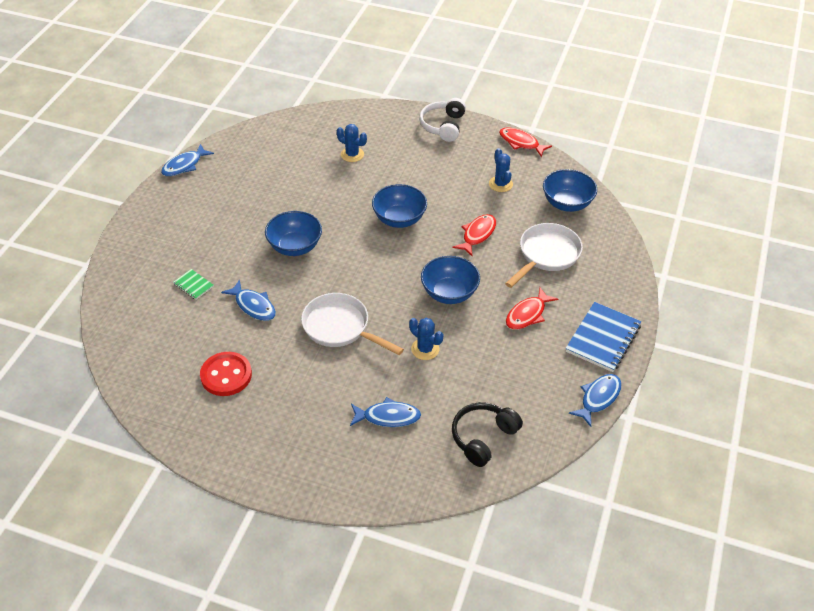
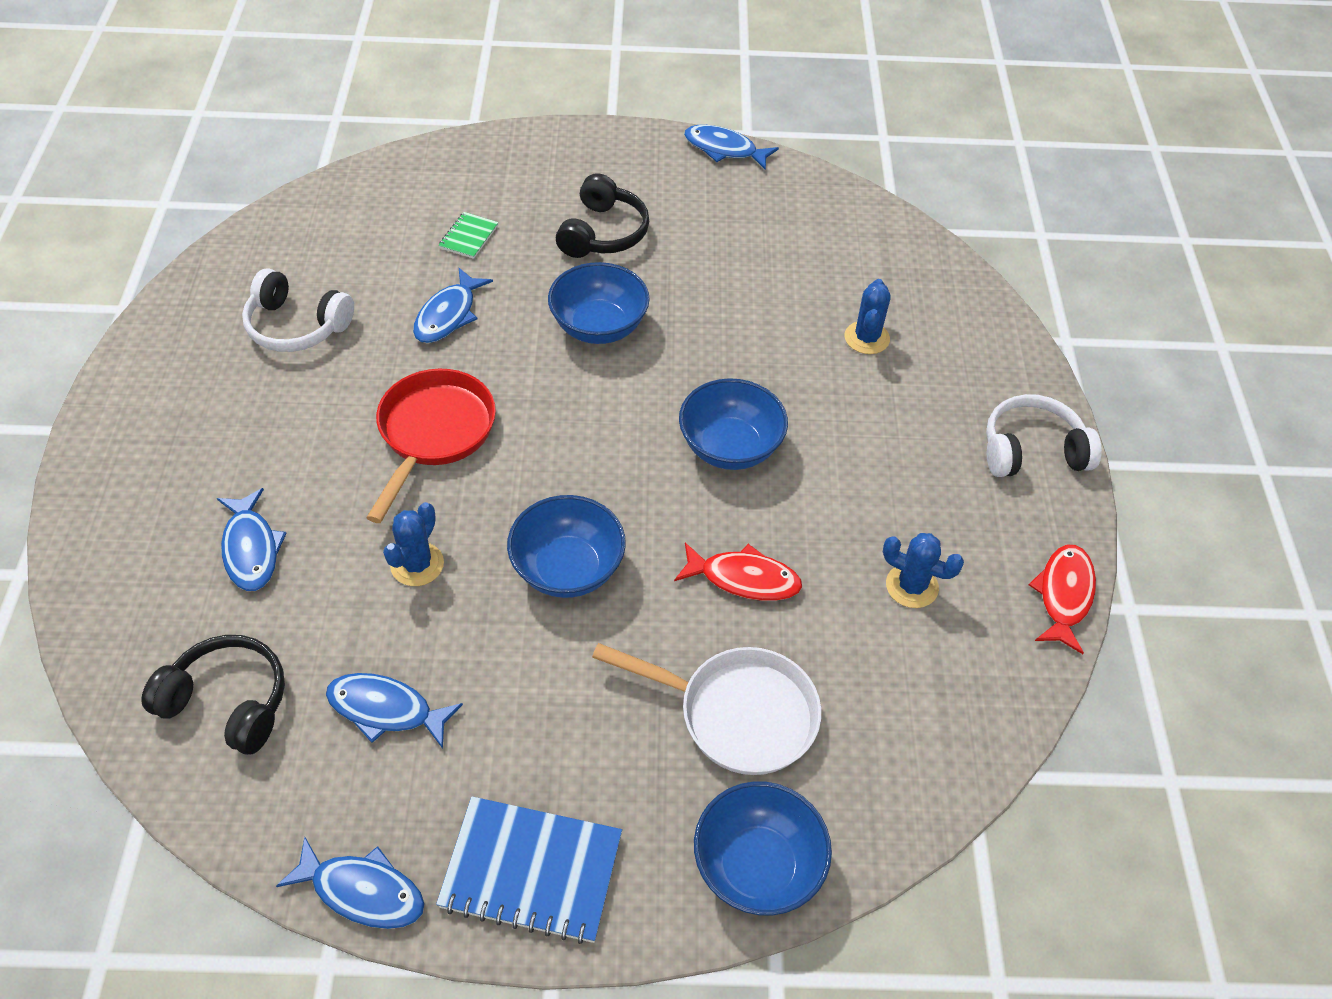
camera: 70 degrees right, 5 degrees up
(223, 229) = (603, 233): none -> black headphones
(226, 375) = (297, 326): red button -> white headphones
(340, 327) = (434, 434): white pan -> red pan
(500, 184) = (911, 586): blue cactus -> blue cactus turned 60 degrees clockwise
(507, 375) = (386, 709): none -> blue fish
(527, 314) = (555, 712): red fish -> none
(567, 203) = (916, 723): blue bowl -> blue bowl (757, 866)

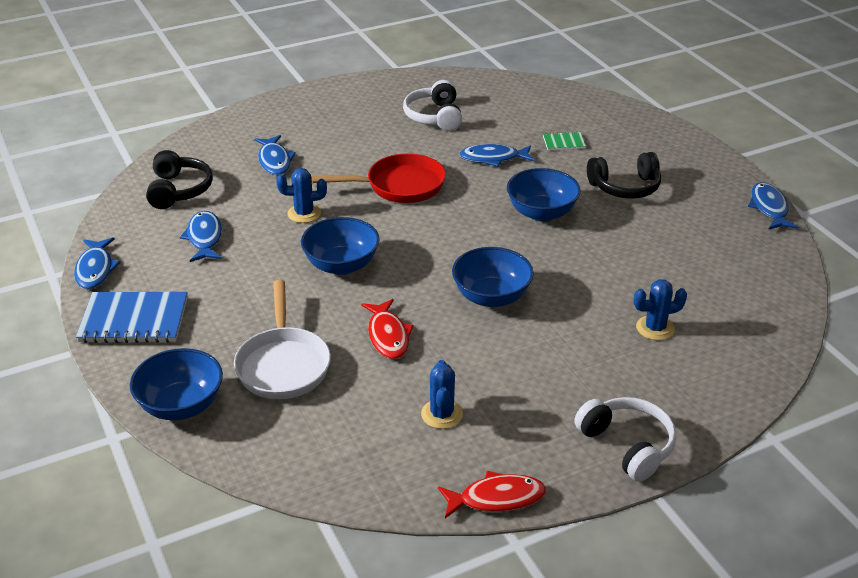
camera: 65 degrees right, 15 degrees down
(251, 549) = (274, 161): blue fish -> blue fish turned 60 degrees counterclockwise
(531, 871) = (134, 320): blue notebook -> blue notebook turned 75 degrees counterclockwise

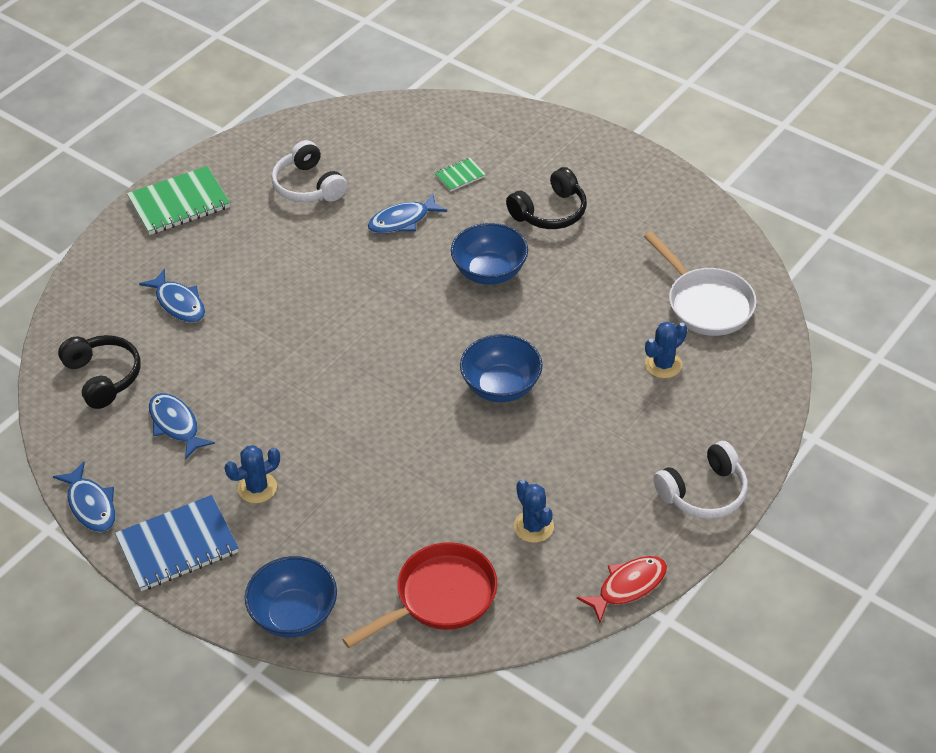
camera: 25 degrees left, 10 degrees up
(283, 364) = (358, 534): white pan -> white pan (705, 303)
(304, 213) = (257, 358): blue cactus -> blue cactus (257, 488)
(327, 101) = (179, 203): none -> green notebook
(341, 265) = (337, 405): blue bowl -> none
(388, 336) = (434, 466): red fish -> none
(399, 186) = (330, 289): red pan -> red pan (439, 598)
(627, 445) = (704, 492): white headphones -> white headphones turned 120 degrees clockwise
(769, 208) = (692, 191): blue fish -> none

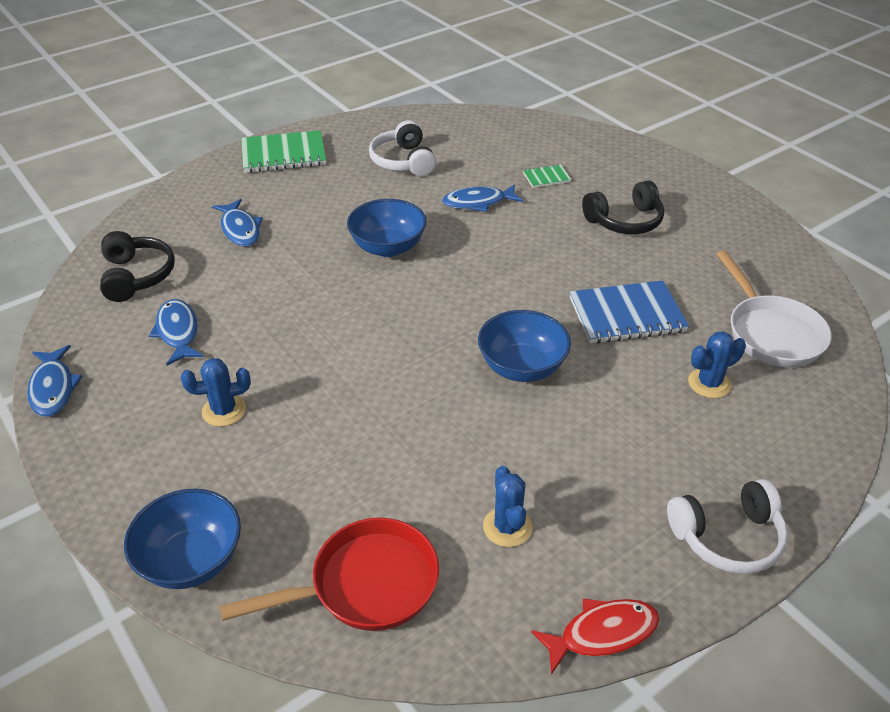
camera: 15 degrees right, 5 degrees down
(178, 546) = (112, 450): blue notebook -> blue notebook (626, 315)
(489, 272) = (547, 260): blue bowl -> blue bowl (388, 247)

